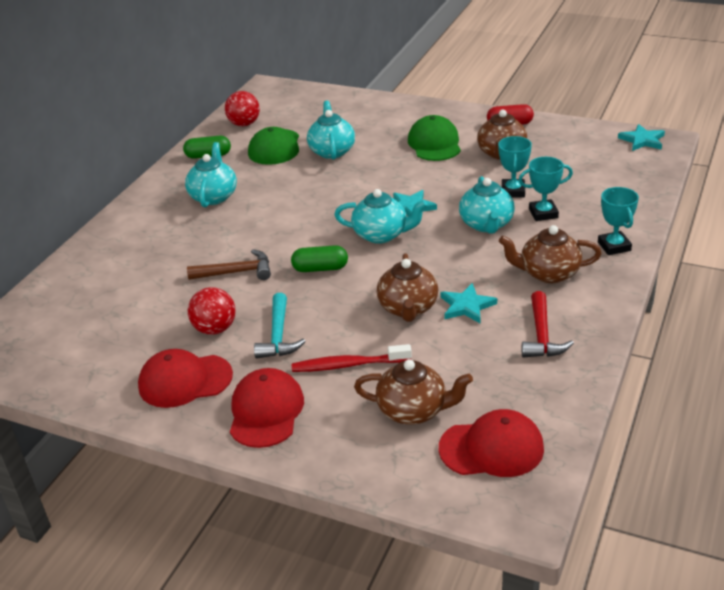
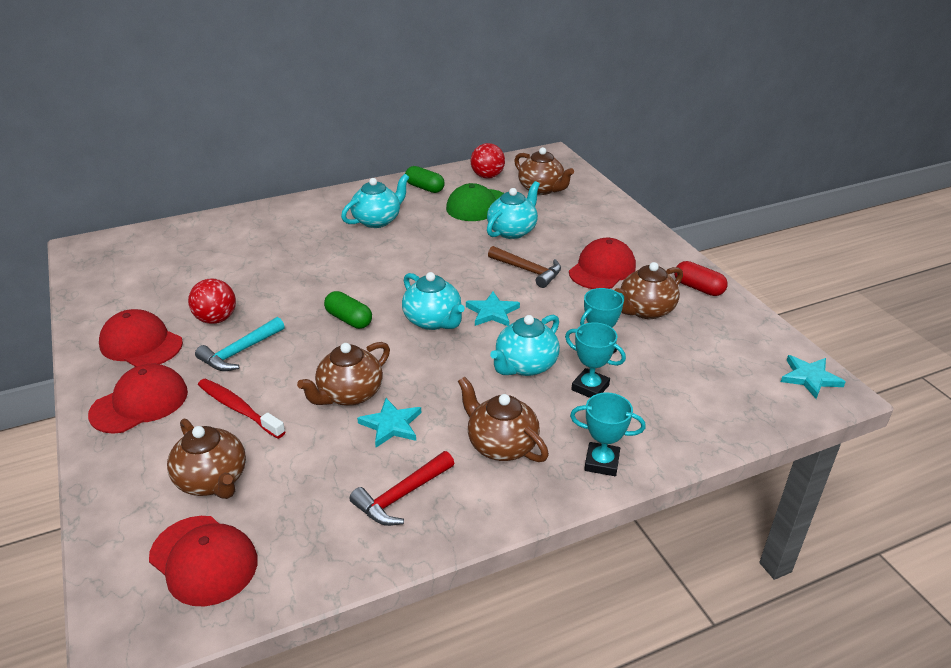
camera: 40 degrees right, 0 degrees up
(237, 272) = (296, 286): brown hammer -> brown hammer (528, 271)
(302, 114) = (541, 189): none -> brown teapot
(434, 143) = (602, 269): green cap -> red cap
(614, 246) = (602, 462): turquoise trophy -> turquoise trophy turned 75 degrees clockwise

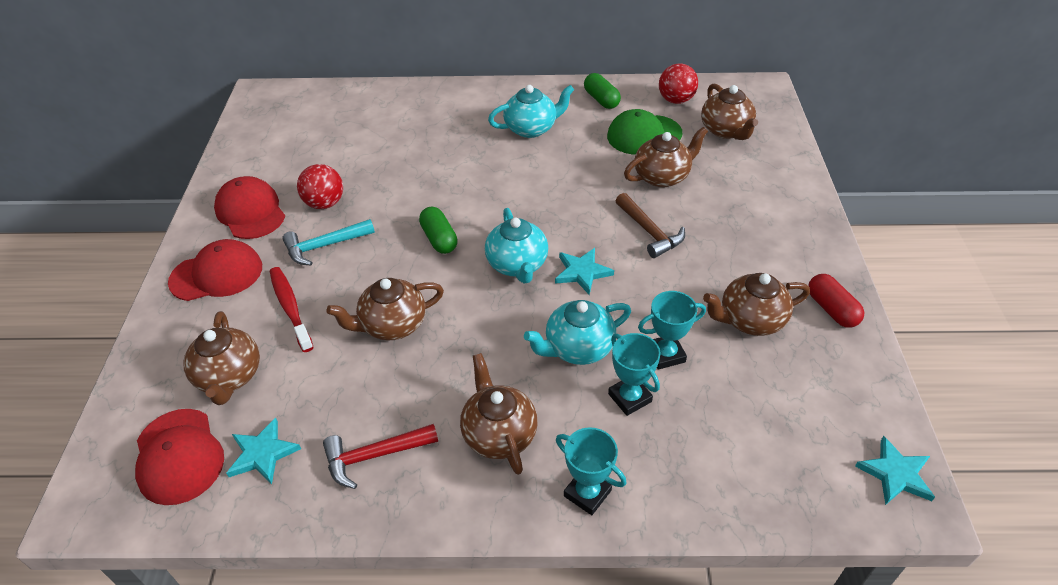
camera: 25 degrees right, 10 degrees up
(391, 425) = (410, 373): turquoise star -> turquoise star (262, 453)
(512, 231) = (662, 177): turquoise teapot -> brown teapot
(602, 269) = (733, 252): red cap -> none

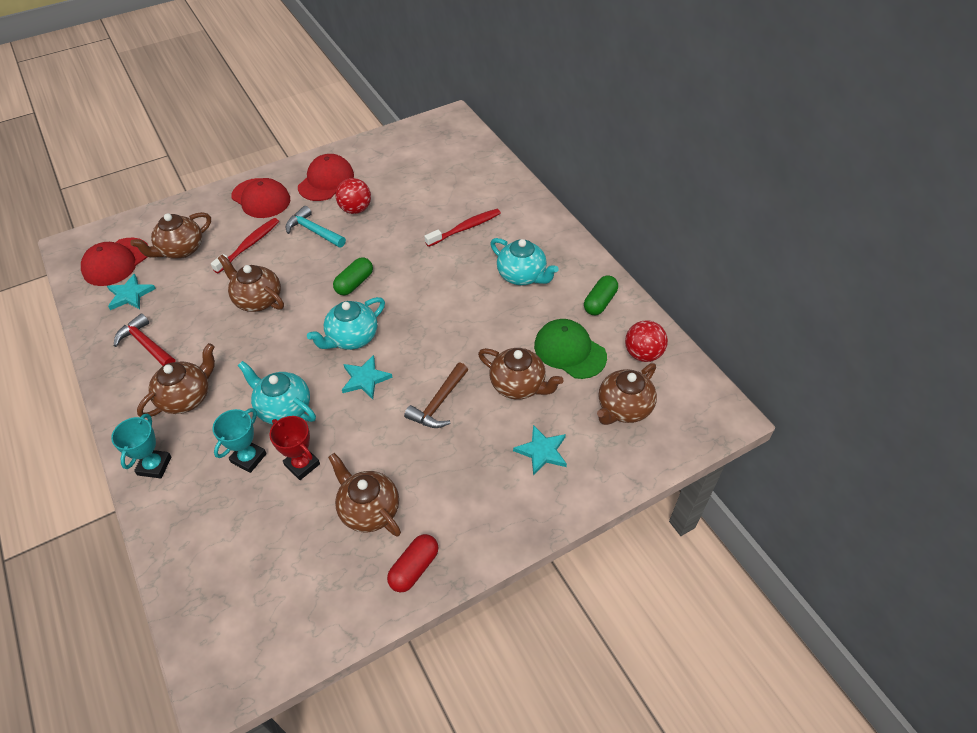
camera: 60 degrees right, 5 degrees up
(434, 140) = (465, 228): none -> red toothbrush
(665, 354) = (302, 464): turquoise trophy -> red trophy
(895, 474) = (242, 665): turquoise star -> turquoise star (542, 451)

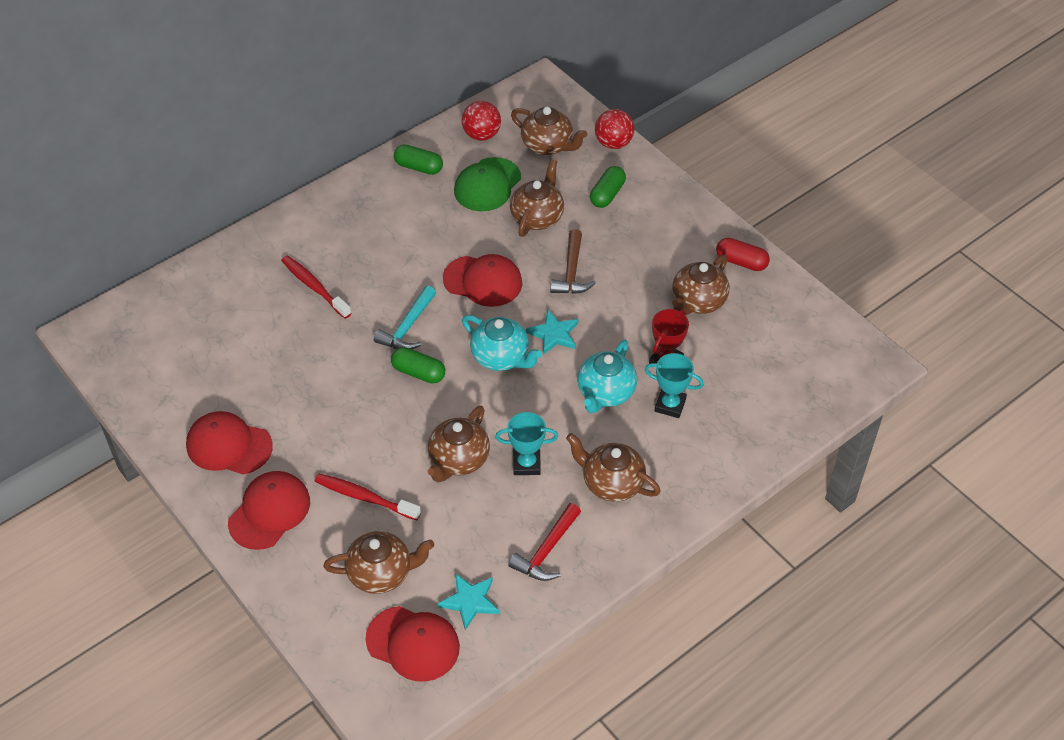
camera: 100 degrees left, 0 degrees up
(154, 466) = (700, 481): turquoise trophy -> turquoise trophy (526, 464)
(181, 250) = (381, 573): brown teapot -> brown teapot turned 45 degrees counterclockwise
(313, 231) = (331, 435): turquoise hammer -> turquoise hammer (407, 327)
(355, 209) = (286, 400): red ball -> red ball (613, 143)
(438, 403) = (571, 272): brown hammer -> brown hammer turned 75 degrees clockwise
(444, 334) = (483, 281): none -> red cap
(522, 276) = (388, 229): turquoise teapot -> none
(542, 451) = (607, 194): turquoise star -> green capsule

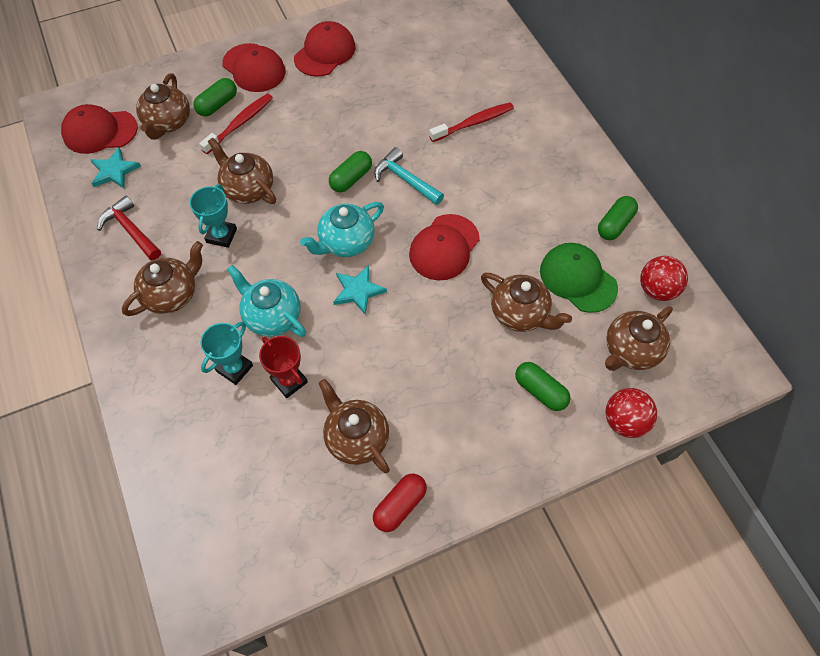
camera: 105 degrees right, 10 degrees up
(340, 530) = (217, 105): none -> green capsule
(413, 643) = (99, 131): red cap -> red cap turned 45 degrees clockwise
(571, 272) = (434, 326): brown hammer -> none

